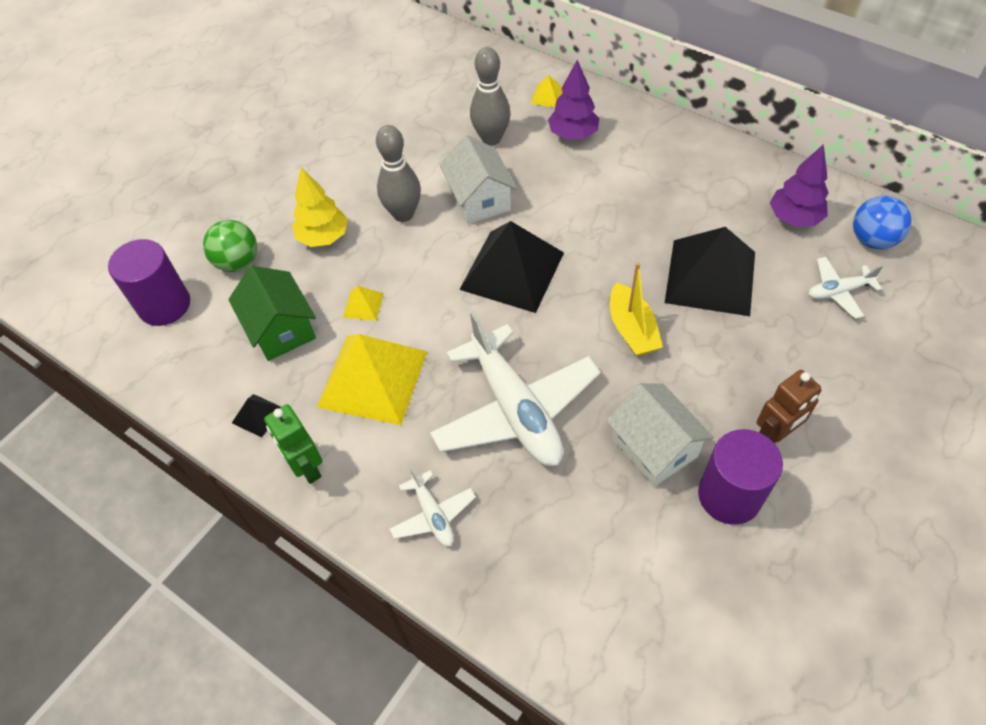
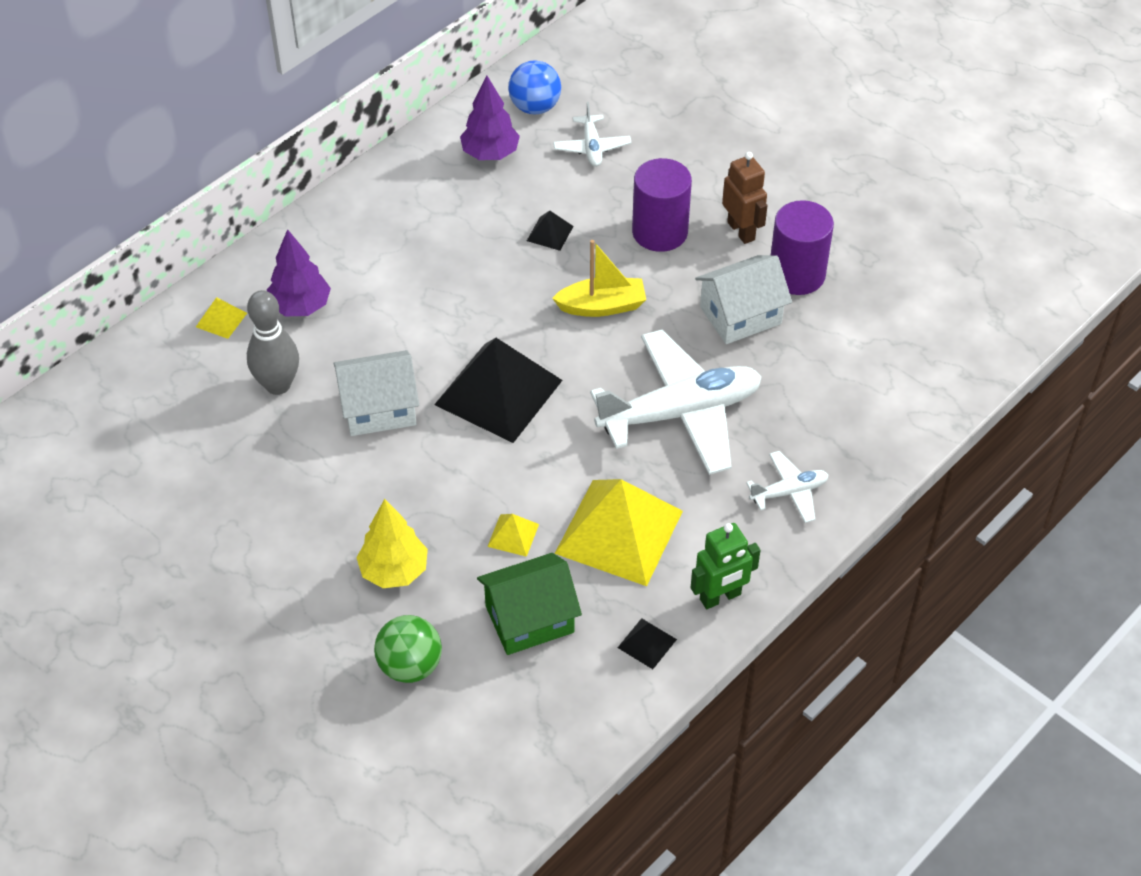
camera: 85 degrees left, 5 degrees down
(164, 305) = (460, 749): purple cylinder -> purple cylinder (659, 232)
(403, 214) = (380, 485): grey bowling pin -> none
(710, 277) = (550, 233): black pyramid -> black pyramid, size x0.42

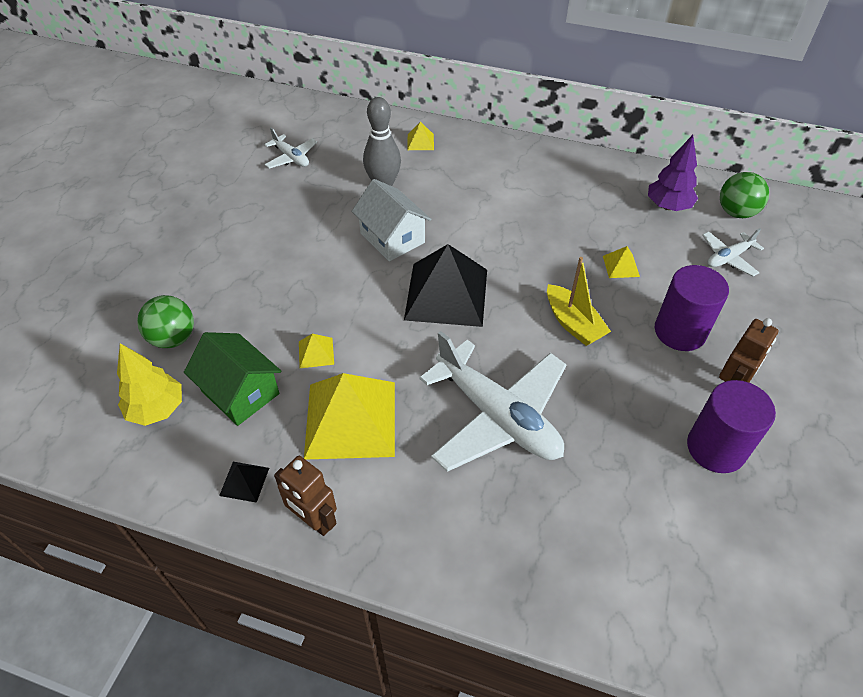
camera: 65 degrees right, 0 degrees up
(300, 306) = (455, 170): purple tree -> none
(394, 571) = (254, 298): yellow tree -> yellow tree (157, 409)
(535, 107) = (736, 212): blue ball -> green ball
(550, 233) = (621, 266): black pyramid -> yellow pyramid
(720, 597) = (314, 520): green robot -> brown robot
(740, 315) = (634, 421): white house -> none
(789, 492) = (458, 535): white plane -> white plane (291, 158)

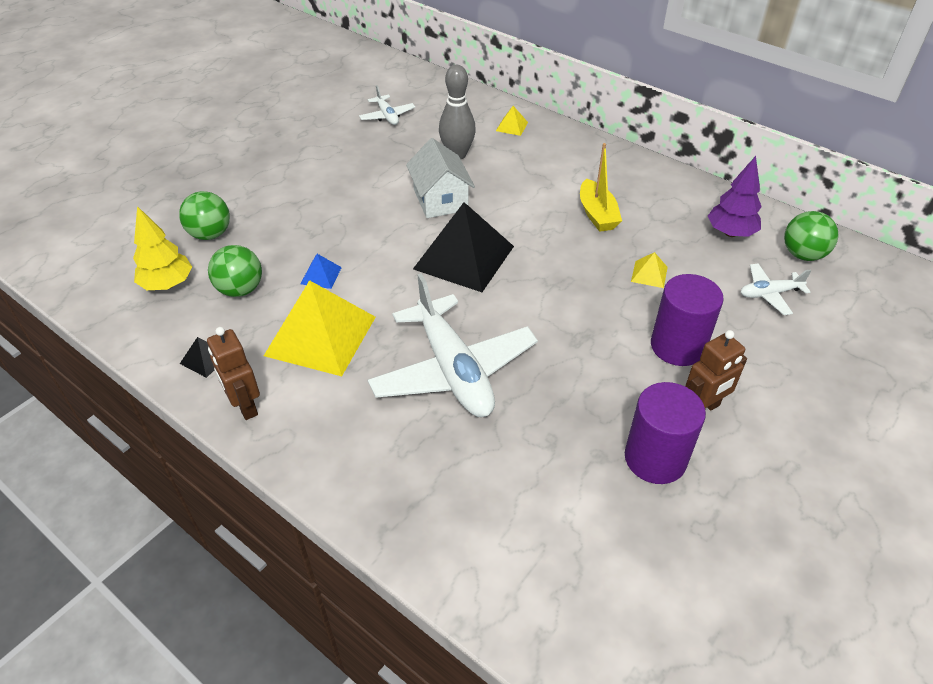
camera: 20 degrees right, 5 degrees down
(240, 392) = (240, 289): green house -> green ball
(316, 352) = (321, 275): yellow pyramid -> blue pyramid
(573, 323) = (571, 311): yellow boat -> yellow boat (597, 214)

